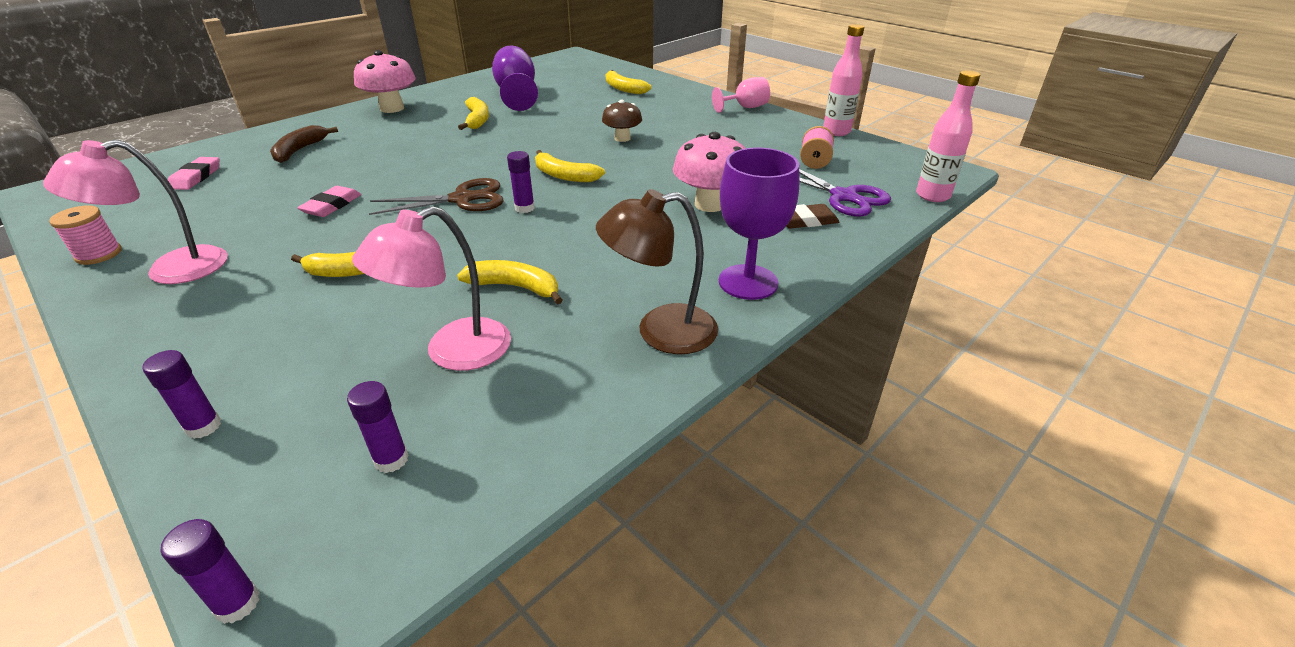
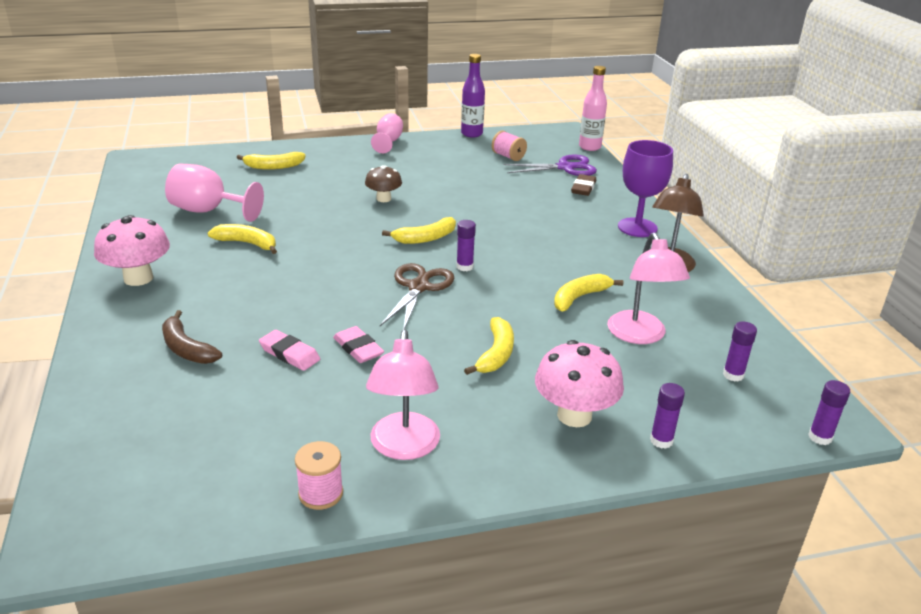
camera: 60 degrees left, 5 degrees down
(196, 177) = (175, 422): pink eraser -> pink eraser (289, 354)
(517, 95) = (208, 211): purple goblet -> pink goblet
(709, 204) = (532, 206): pink mushroom -> pink mushroom (574, 415)
(836, 131) = (472, 134): pink bottle -> purple bottle

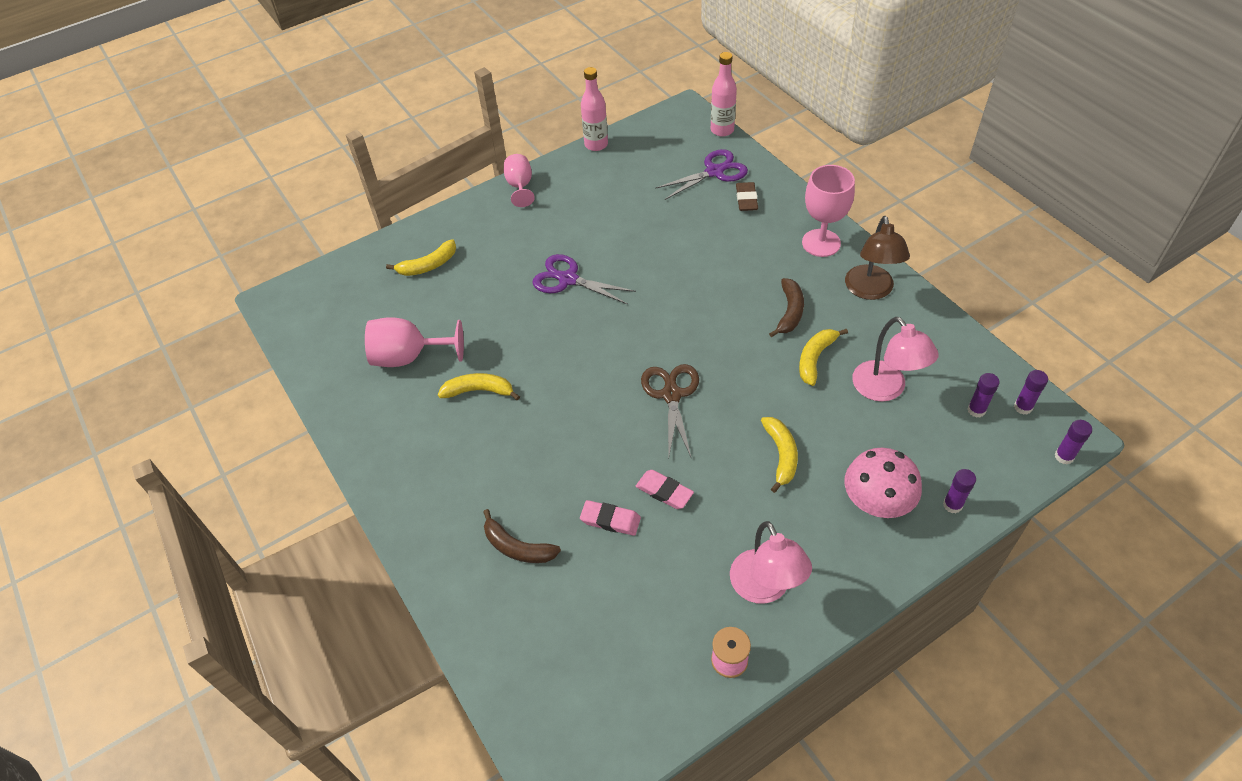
camera: 15 degrees left, 20 degrees up
(138, 278) = (409, 475): pink mushroom -> none
(383, 199) = (568, 279): brown mushroom -> purple scissors
(425, 238) = (640, 325): yellow banana -> none
(464, 267) = (697, 352): purple glue stick -> purple glue stick (1023, 407)
(472, 134) = (596, 145): purple bottle -> pink bottle
(508, 156) = (651, 171): pink spool -> none
(575, 262) = (789, 312): none -> brown banana
(637, 227) = (821, 243): purple goblet -> pink goblet

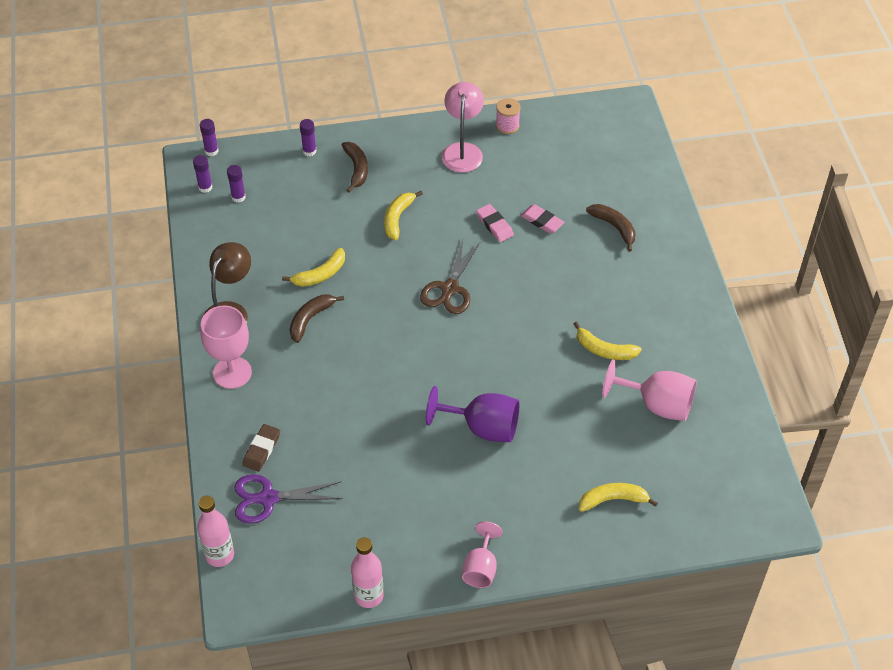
camera: 160 degrees left, 0 degrees up
(568, 279) = (482, 427): purple scissors -> purple goblet
(876, 503) = (356, 169): pink mushroom -> brown banana
(885, 389) = (288, 233): pink lamp -> none

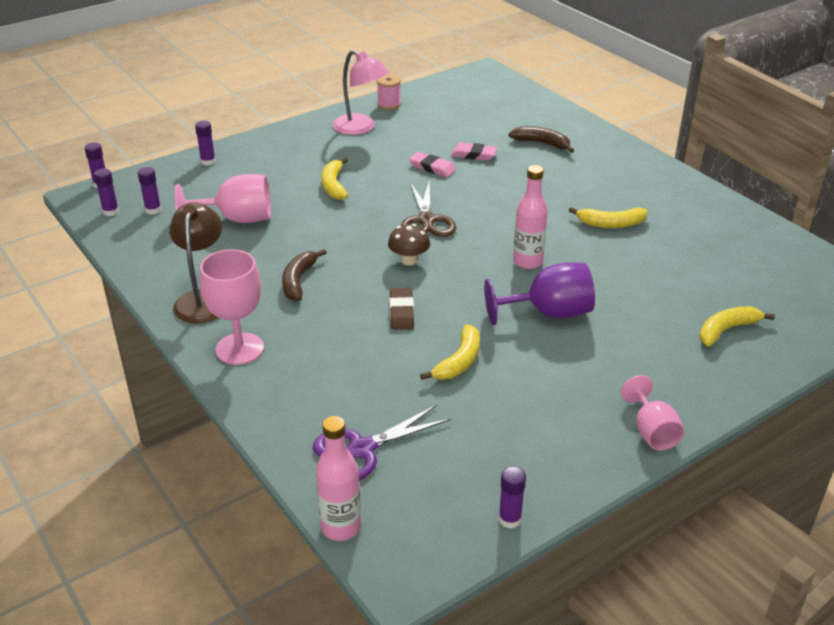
camera: 25 degrees left, 15 degrees down
(261, 449) = (322, 406): brown eraser -> brown eraser (401, 312)
(320, 274) = (284, 244): yellow banana -> yellow banana (459, 361)
(331, 596) = (509, 519): none -> purple glue stick
(356, 169) = (266, 162): brown banana -> none
(368, 595) = (552, 503): pink bottle -> pink bottle (527, 262)
(408, 329) = (409, 260): none -> brown mushroom
(462, 150) = (360, 128): pink lamp -> pink lamp turned 150 degrees clockwise
(657, 404) = (695, 248): pink goblet -> pink goblet (237, 219)

